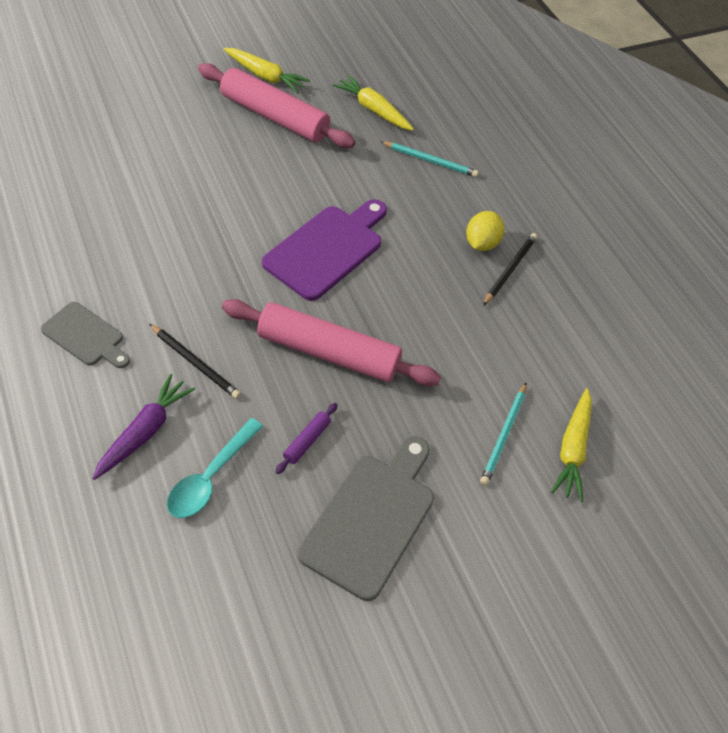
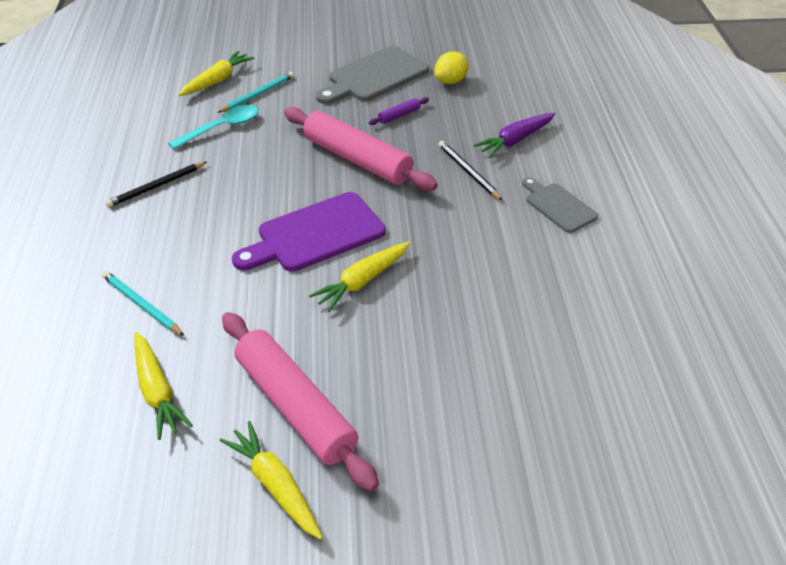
camera: 155 degrees left, 10 degrees down
(210, 477) = (473, 111): turquoise spoon -> turquoise spoon (221, 128)
(264, 213) = (362, 281): none -> yellow carrot
(481, 243) = (162, 212): yellow lemon -> yellow lemon (450, 81)

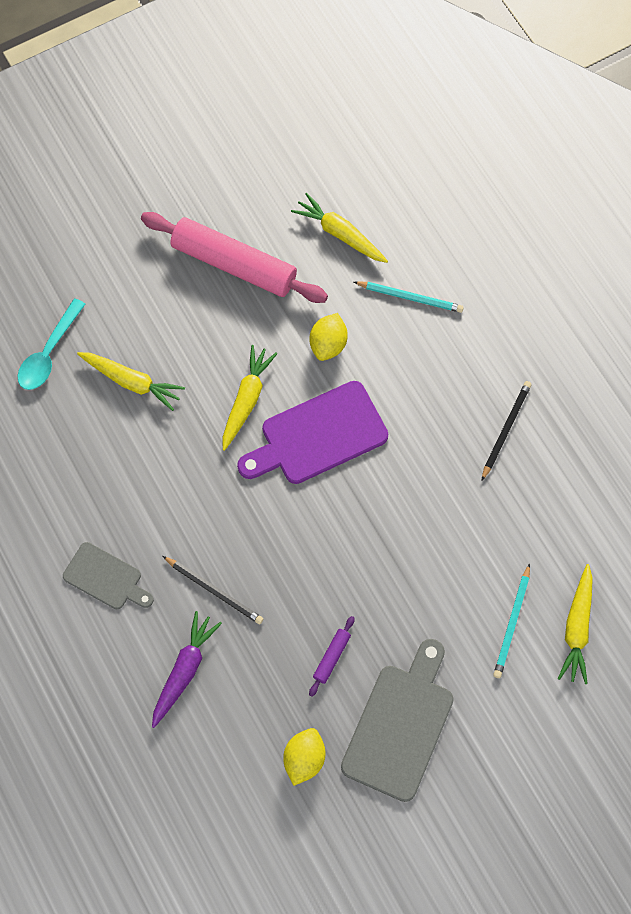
camera: 155 degrees right, 25 degrees up
(221, 128) = (508, 544): turquoise spoon -> turquoise spoon (49, 353)
(252, 296) = (328, 344): none -> yellow lemon
(275, 485) = (213, 205): yellow carrot -> yellow carrot (132, 382)
(315, 234) = (318, 435): purple cutting board -> purple cutting board turned 150 degrees counterclockwise
(357, 159) = (337, 558): pink rolling pin -> none

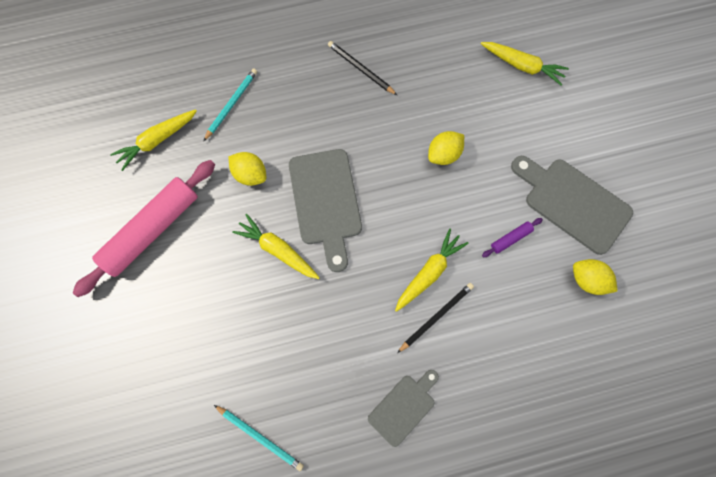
camera: 75 degrees left, 5 degrees up
(49, 353) = (177, 412): turquoise spoon -> none
(132, 382) = (230, 343): yellow carrot -> yellow carrot (429, 272)
(184, 670) = (499, 358): purple carrot -> none
(318, 435) = (326, 202): purple cutting board -> grey cutting board
(331, 657) = (510, 238): purple rolling pin -> purple rolling pin turned 75 degrees counterclockwise
(419, 555) = (443, 154): none -> yellow lemon
(512, 623) = (509, 106): turquoise pencil -> turquoise pencil (260, 437)

